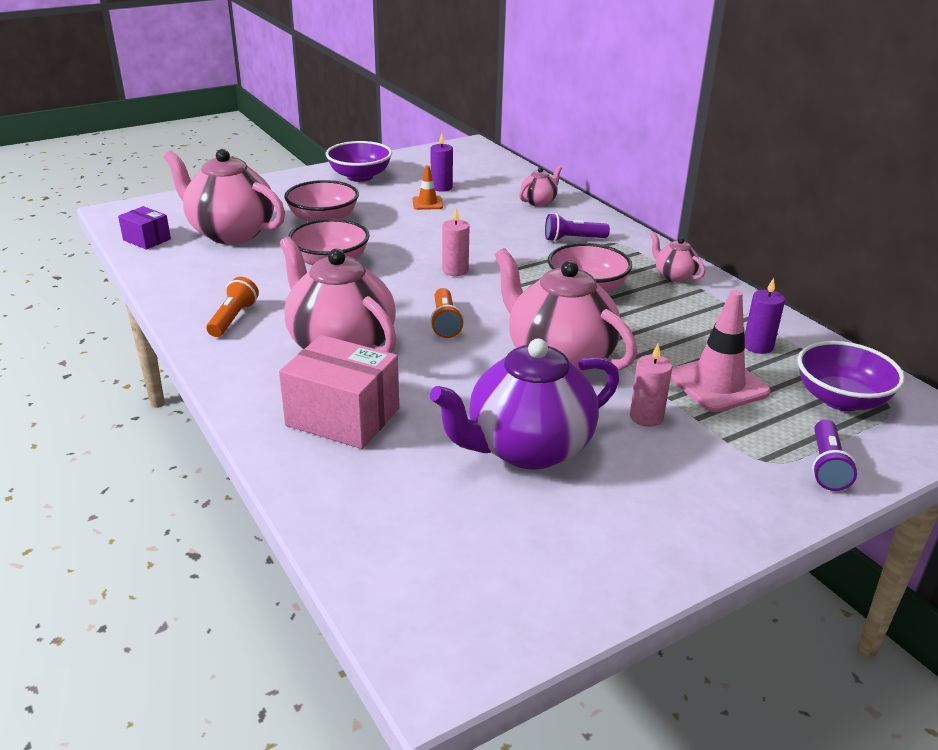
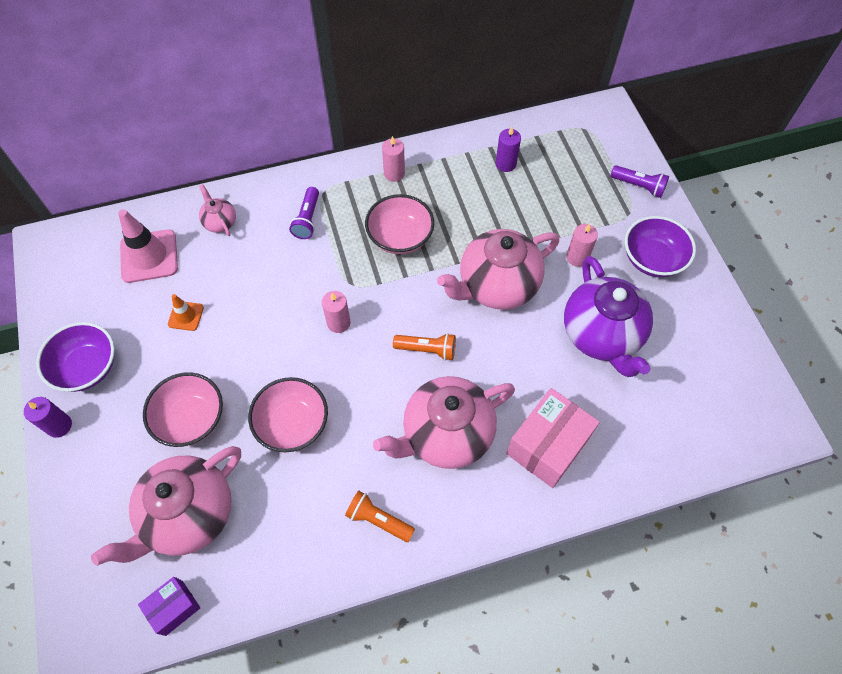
camera: 75 degrees left, 30 degrees up
(441, 187) = (151, 295): purple candle -> purple candle (59, 426)
(674, 276) = (394, 173): pink teapot -> pink candle
(717, 384) = (547, 204): pink traffic cone -> pink traffic cone (149, 256)
(841, 399) = (575, 149): purple bowl -> purple bowl (652, 259)

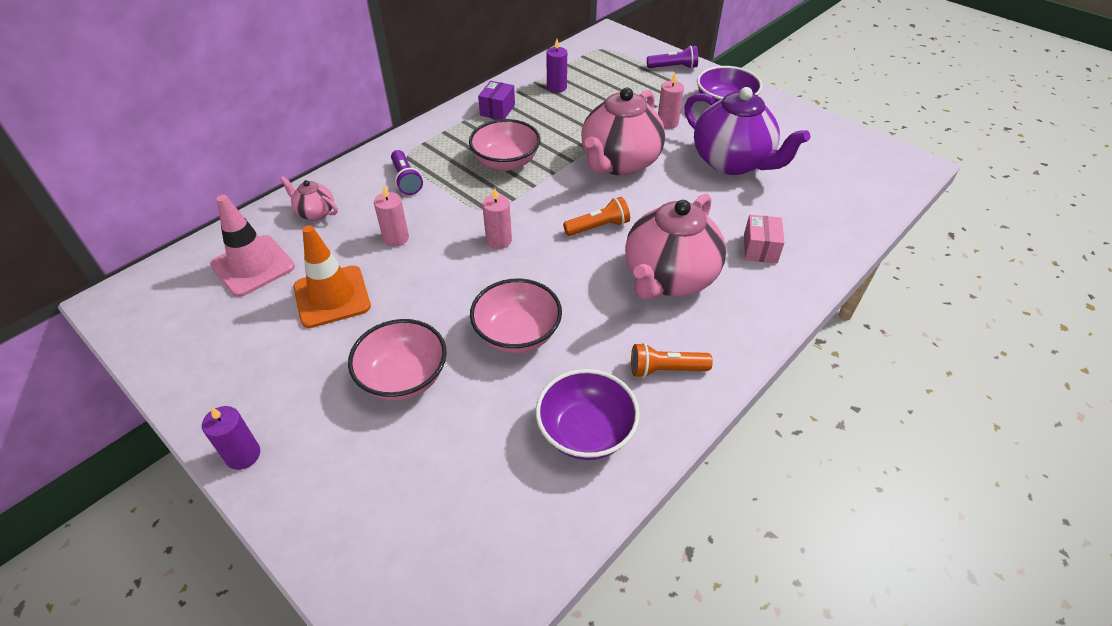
camera: 30 degrees left, 15 degrees down
(87, 367) = (243, 386): purple bowl -> purple bowl (586, 432)
(174, 608) = (516, 557): purple box -> purple box (497, 110)
(186, 316) = (332, 297): orange traffic cone -> orange traffic cone, size x1.89
(188, 515) = (466, 462): pink teapot -> none
(394, 173) = (464, 123): pink candle -> pink candle (396, 238)
(547, 446) = (760, 249): pink box -> pink box, size x0.55

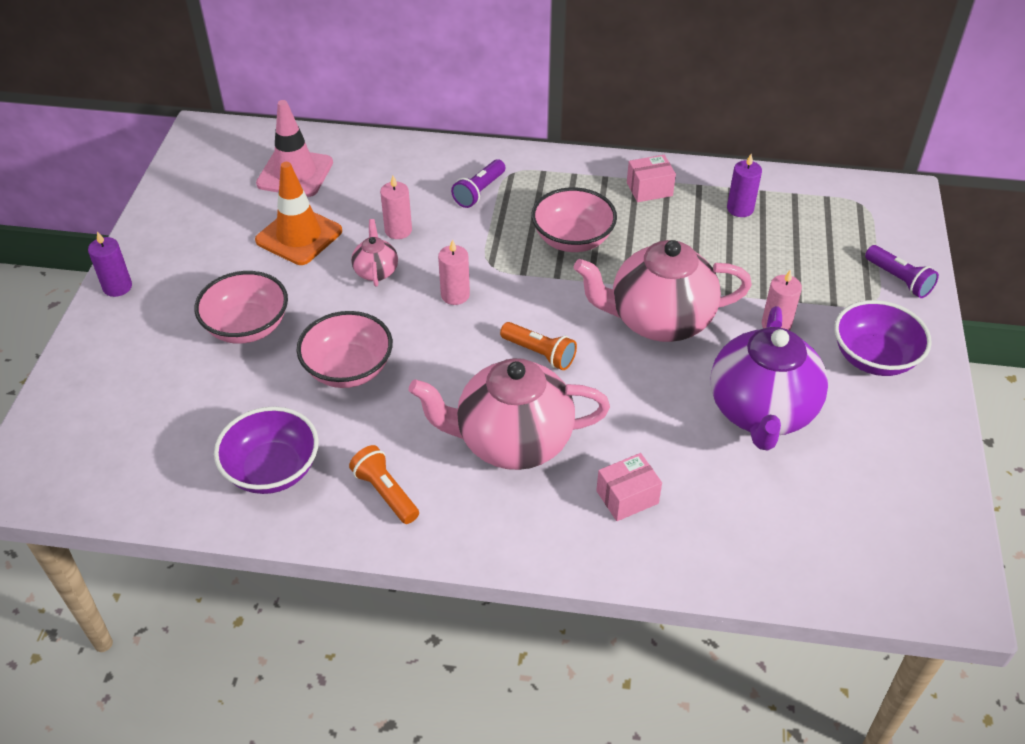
camera: 55 degrees right, 0 degrees up
(315, 213) = (385, 166): pink teapot -> pink teapot (376, 271)
(497, 110) = (649, 189): purple box -> pink box

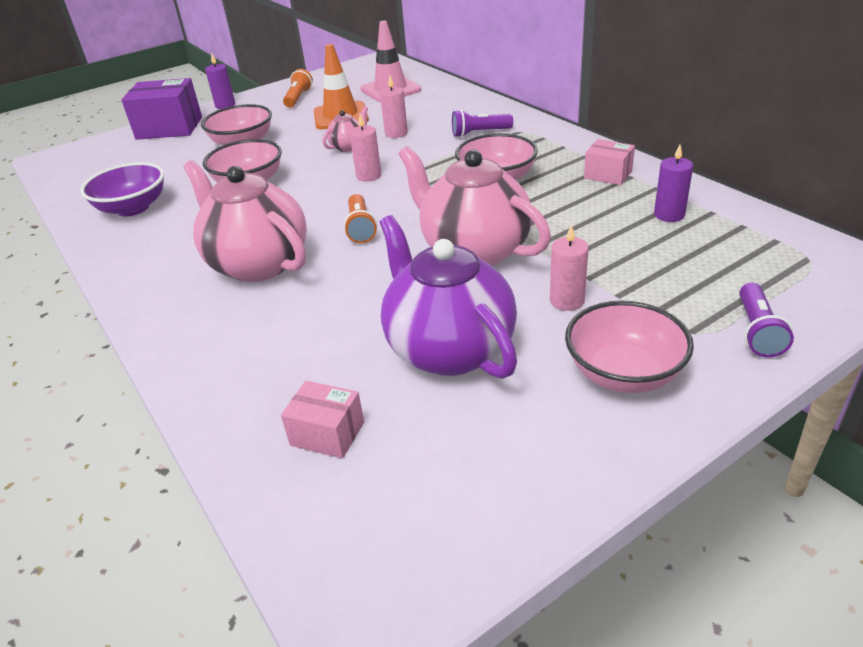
camera: 50 degrees right, 10 degrees down
(103, 354) = (169, 128): none -> purple box
(385, 493) = (153, 248): orange flashlight -> orange flashlight (298, 98)
(627, 497) = (260, 337): pink box -> pink box (327, 433)
(761, 412) = (448, 349): purple teapot -> purple teapot turned 90 degrees clockwise
(874, 358) = (623, 373): purple bowl -> pink bowl

